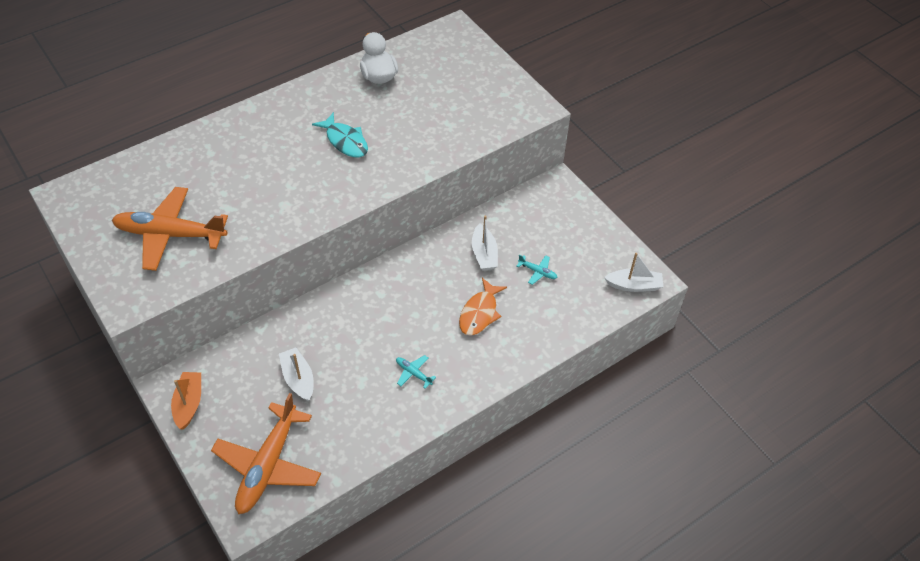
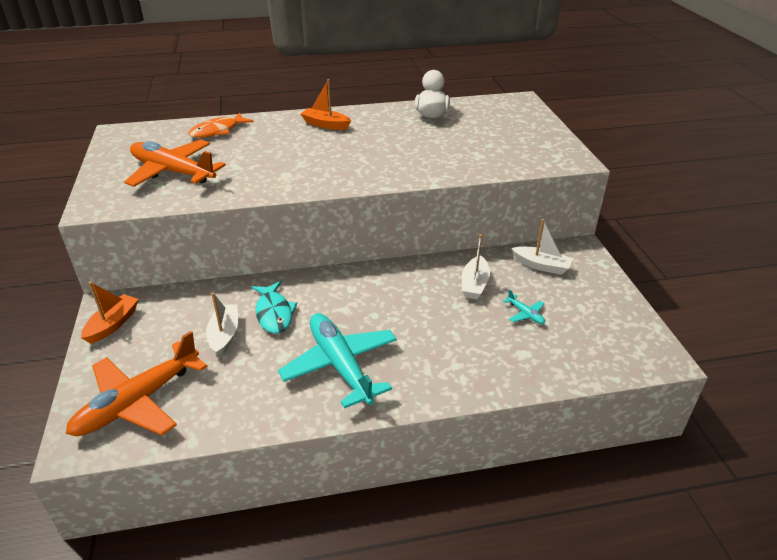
camera: 25 degrees right, 15 degrees down
(280, 121) = (325, 125): none -> orange boat
(345, 141) = (372, 147): turquoise fish -> turquoise fish (274, 313)
(413, 373) = (340, 365): turquoise plane -> turquoise plane, size x2.48
(479, 313) = (442, 332): orange fish -> orange fish (217, 131)
(634, 285) = (636, 356): white boat -> white boat (541, 266)

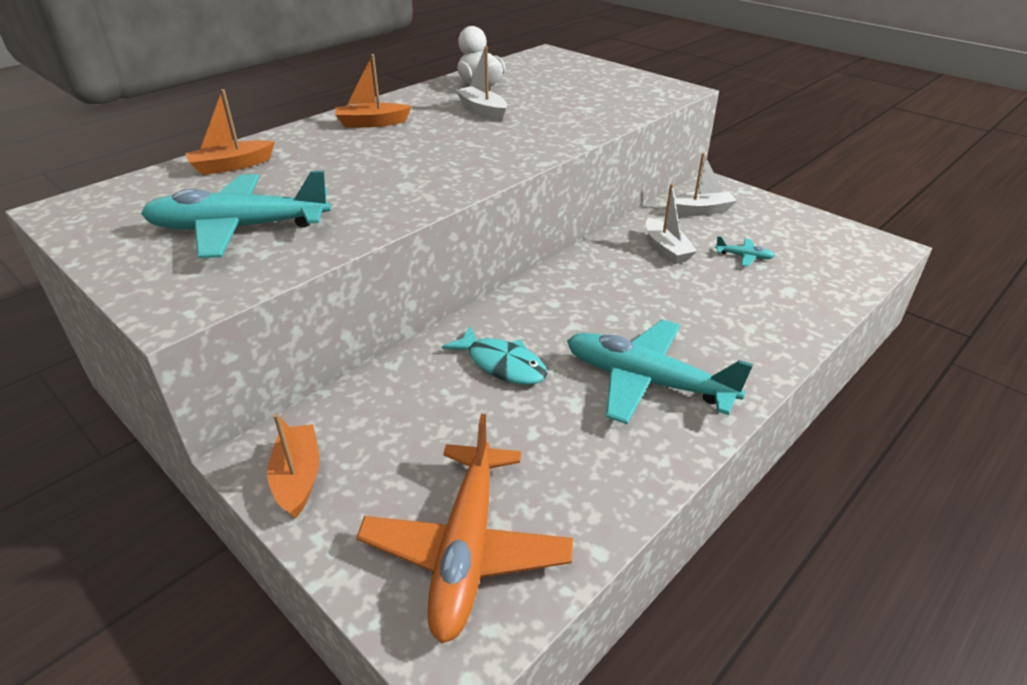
camera: 35 degrees left, 0 degrees up
(173, 172) = (239, 228): orange plane -> turquoise plane
(217, 131) = (232, 166): orange fish -> orange boat
(224, 335) = (474, 415): white boat -> white boat (482, 111)

